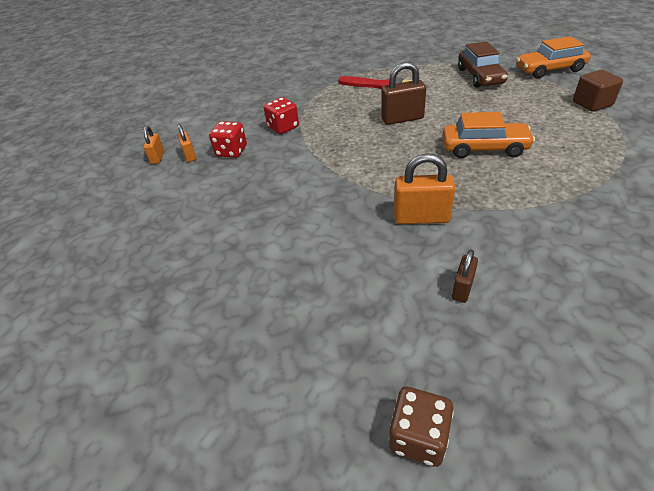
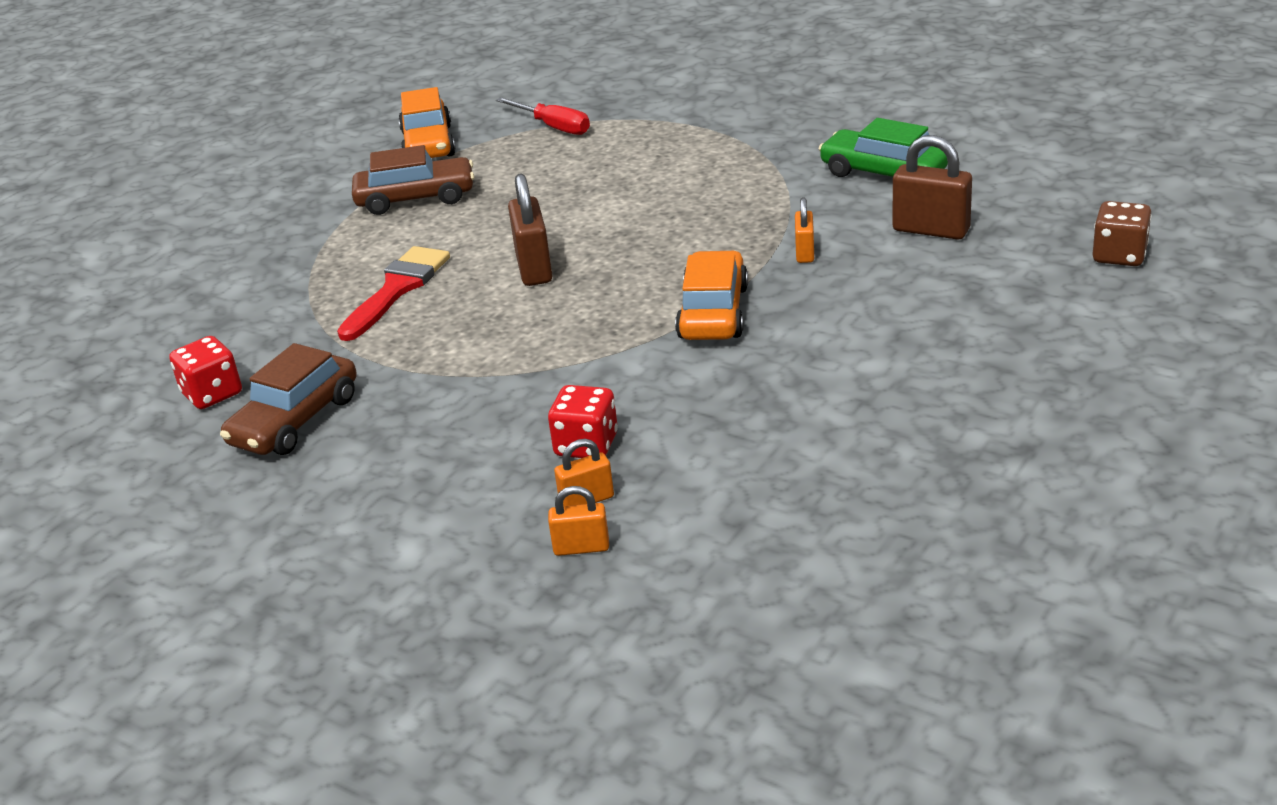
camera: 90 degrees left, 10 degrees down
(279, 82) = (295, 421): none -> brown car
(283, 127) = (514, 392): red dice -> red dice (212, 394)
(421, 218) = (805, 253): orange padlock -> orange padlock, size x0.58
(462, 289) = (931, 230): brown padlock -> brown padlock, size x1.72
(484, 148) = (647, 205): orange car -> orange car (713, 312)
(568, 262) = (883, 173): none -> green car
(592, 104) = (553, 127): brown cube -> red screwdriver

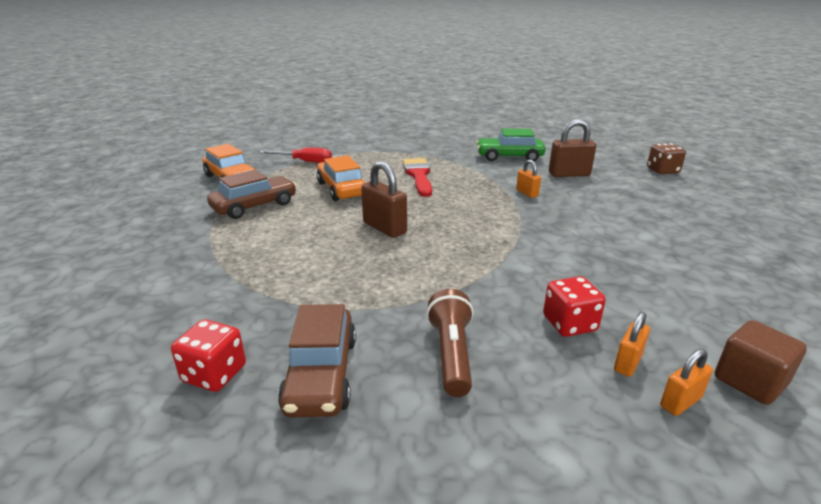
camera: 35 degrees left, 5 degrees down
(397, 289) = (301, 258): red brush -> red brush (418, 175)
(427, 438) = (451, 354): none -> brown flashlight
(685, 556) = (749, 381): none -> brown cube
(713, 312) = (525, 229): orange car -> orange car (341, 189)

